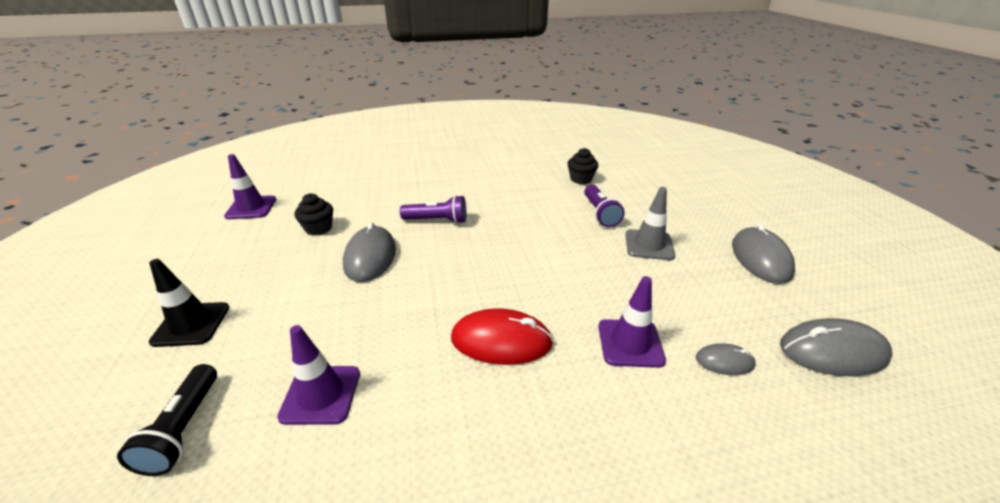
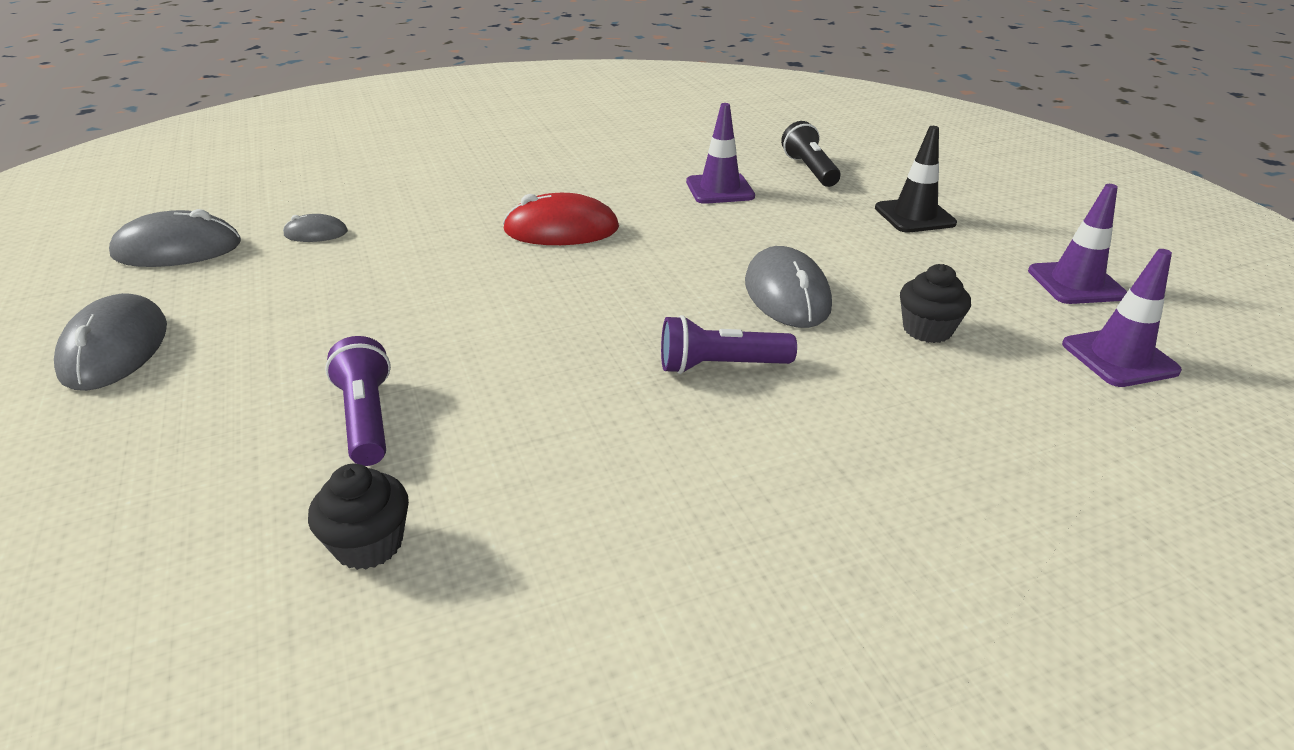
camera: 170 degrees right, 0 degrees up
(630, 343) = (413, 238): purple traffic cone -> purple traffic cone (1076, 283)
(649, 245) = (304, 355): grey traffic cone -> none

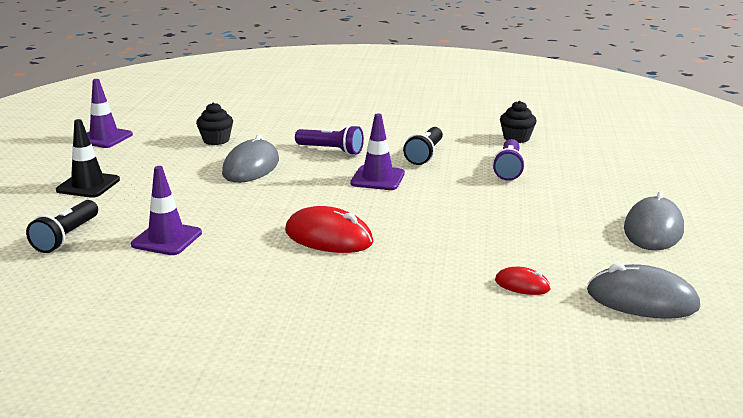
camera: 150 degrees left, 10 degrees down
(316, 233) = (522, 285): grey mouse -> red mouse
(546, 408) = (425, 155): none -> black flashlight
(1119, 358) = (163, 117): purple traffic cone -> purple traffic cone (377, 178)

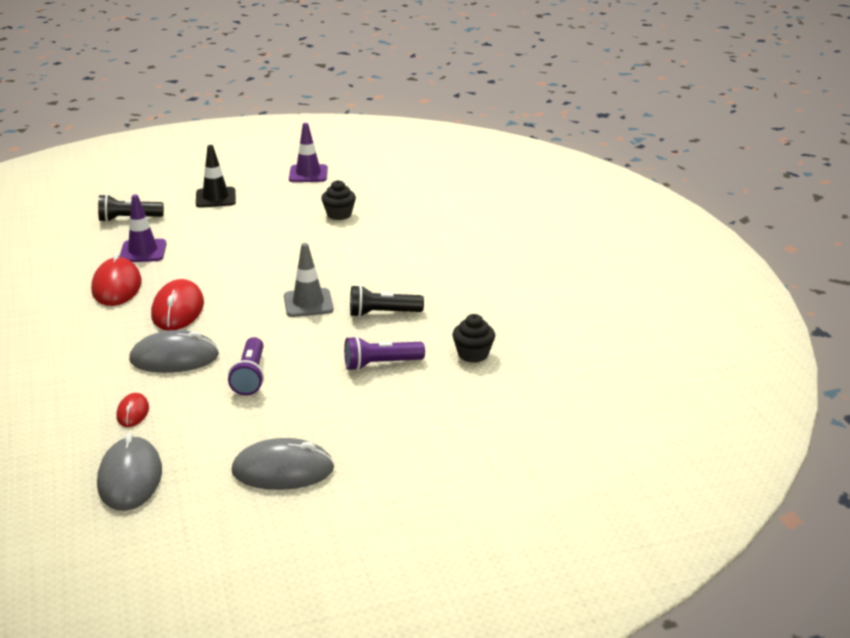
camera: 65 degrees right, 5 degrees up
(236, 263) = (117, 286): none -> red mouse
(251, 167) = (293, 244): grey mouse -> grey mouse (174, 358)
(331, 150) = (357, 267): purple flashlight -> purple flashlight (250, 376)
(377, 178) = (308, 303): purple traffic cone -> grey traffic cone

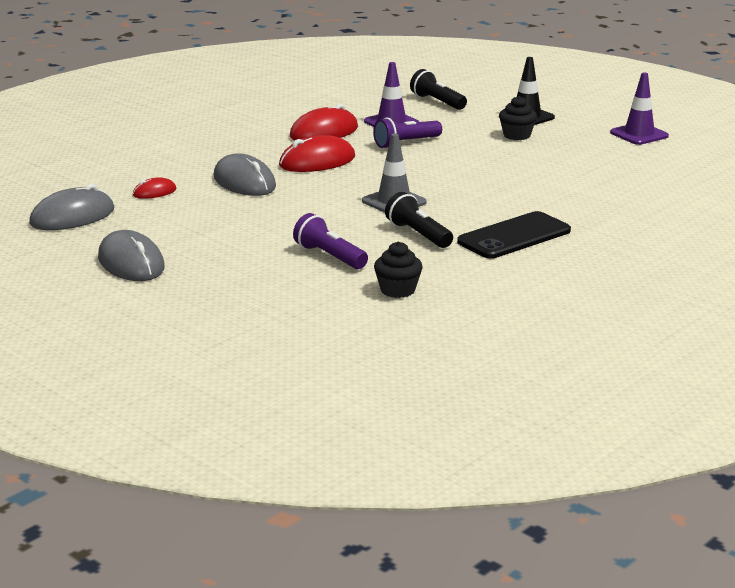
camera: 60 degrees right, 5 degrees down
(250, 376) = (249, 214): purple flashlight -> purple flashlight (406, 143)
(339, 214) = (578, 168): black cupcake -> black cupcake (517, 135)
(429, 278) = (514, 236): none -> black phone

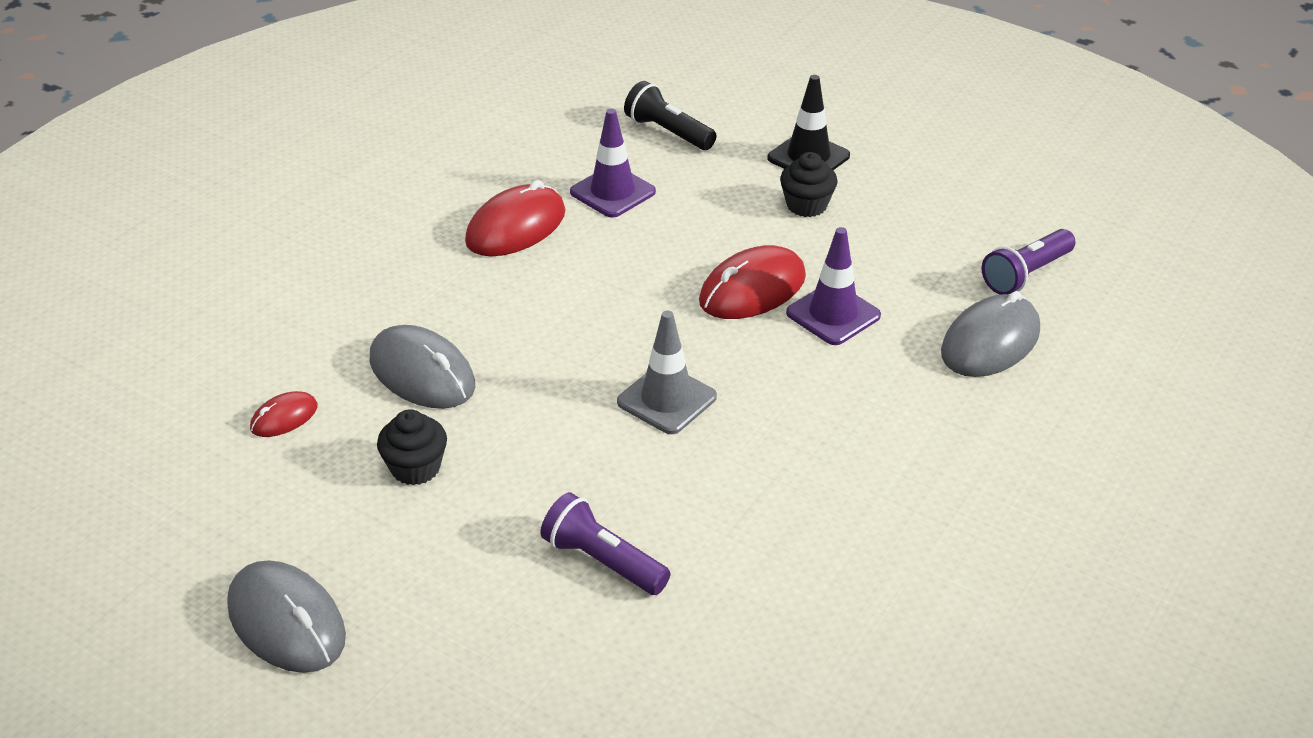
camera: 10 degrees left, 15 degrees up
(72, 217) = (163, 502): grey mouse -> grey mouse (990, 342)
(317, 161) = (523, 305): red mouse -> red mouse (752, 289)
(398, 290) = (731, 641): black cupcake -> black cupcake (415, 468)
(406, 143) = (647, 243): purple flashlight -> purple flashlight (1026, 274)
(418, 235) = (725, 483): black flashlight -> none
(514, 236) = (871, 470): black phone -> none
(639, 134) = (981, 185): purple traffic cone -> purple traffic cone (833, 314)

